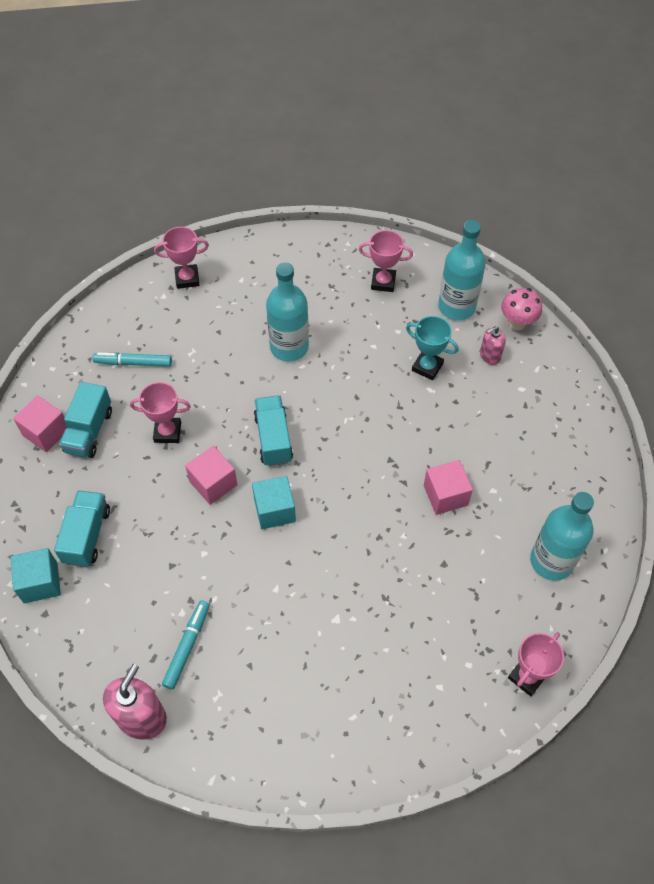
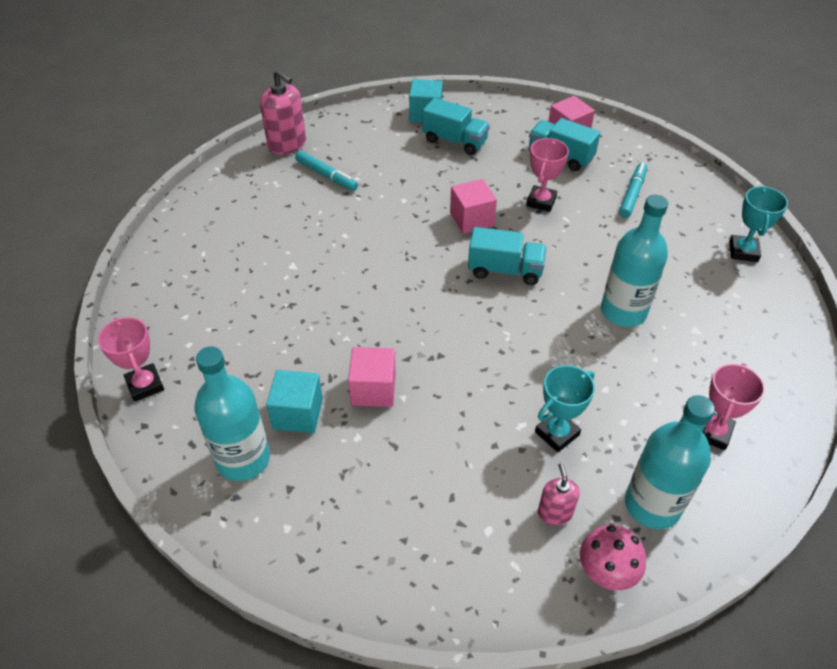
camera: 110 degrees right, 10 degrees down
(187, 279) = (743, 251): pink trophy -> turquoise trophy
(274, 510) = (423, 252): turquoise cube -> turquoise cube (298, 413)

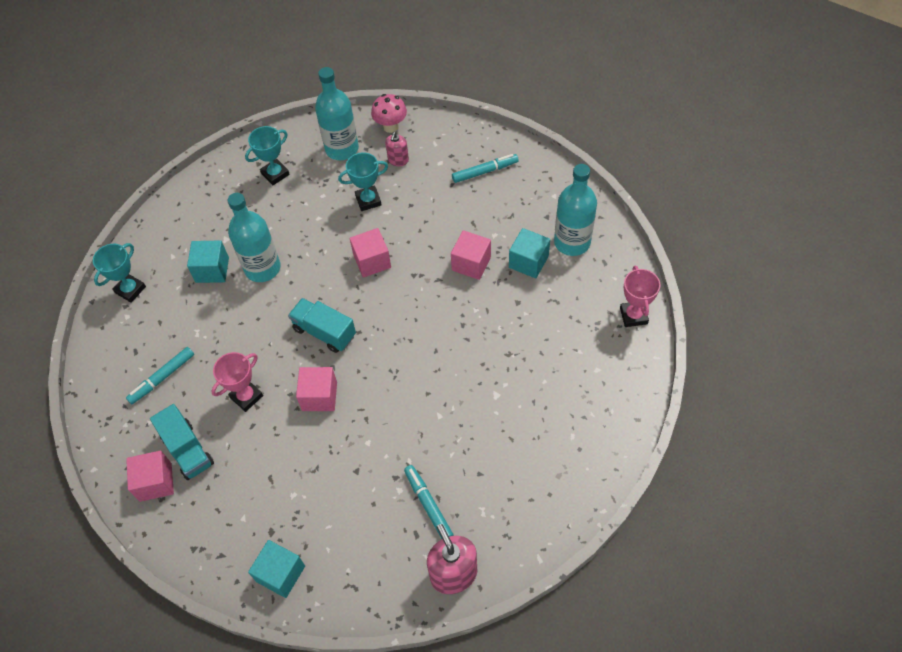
camera: 155 degrees left, 10 degrees up
(410, 536) = (485, 171): none -> turquoise marker
(455, 141) = (275, 513): turquoise truck -> none
(500, 356) = (372, 261): none -> pink cube
(677, 293) = (212, 270): none -> turquoise cube
(712, 432) = (275, 174): pink trophy -> turquoise trophy

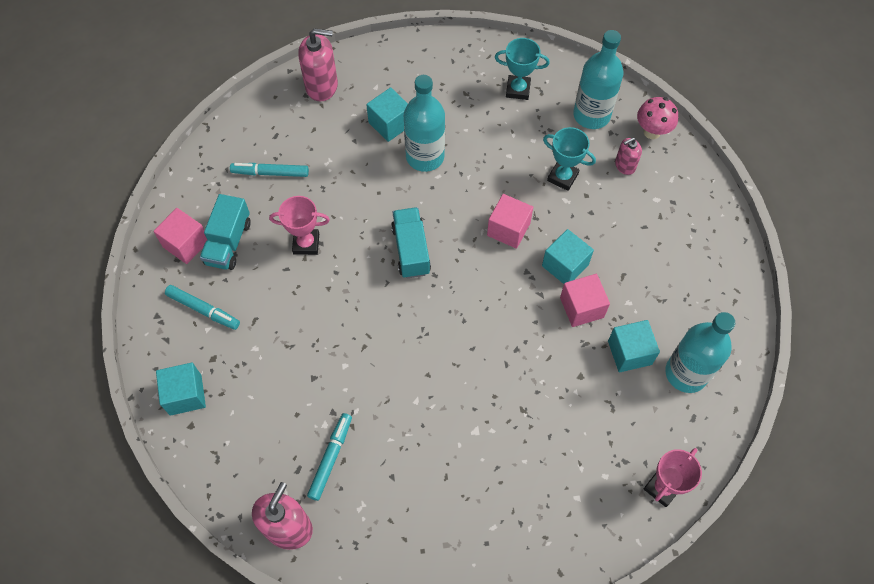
camera: 45 degrees right, 5 degrees up
(130, 290) = (322, 86): turquoise trophy -> pink soap dispenser
(319, 396) = (352, 295): pink cube -> none
(432, 249) = (565, 265): none -> turquoise cube
(485, 171) = (685, 242): turquoise marker -> turquoise marker (203, 310)

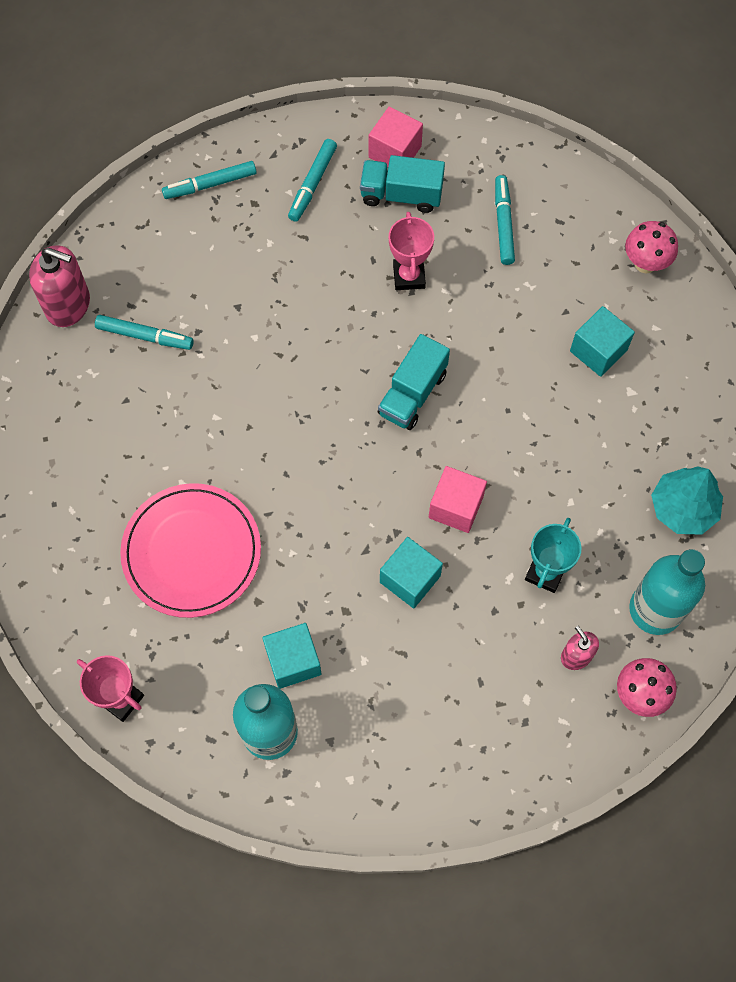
camera: 85 degrees right, 5 degrees up
(185, 395) = (210, 184): turquoise cube -> turquoise marker
(322, 86) = (645, 263): pink soap dispenser -> pink mushroom
(411, 250) = (412, 393): turquoise truck -> turquoise truck turned 135 degrees clockwise
(425, 156) = (553, 397): turquoise bottle -> none
(518, 89) = (682, 508): turquoise trophy -> turquoise tree
(536, 425) = (191, 552): none -> pink plate
(581, 307) = (351, 601): pink cube -> none

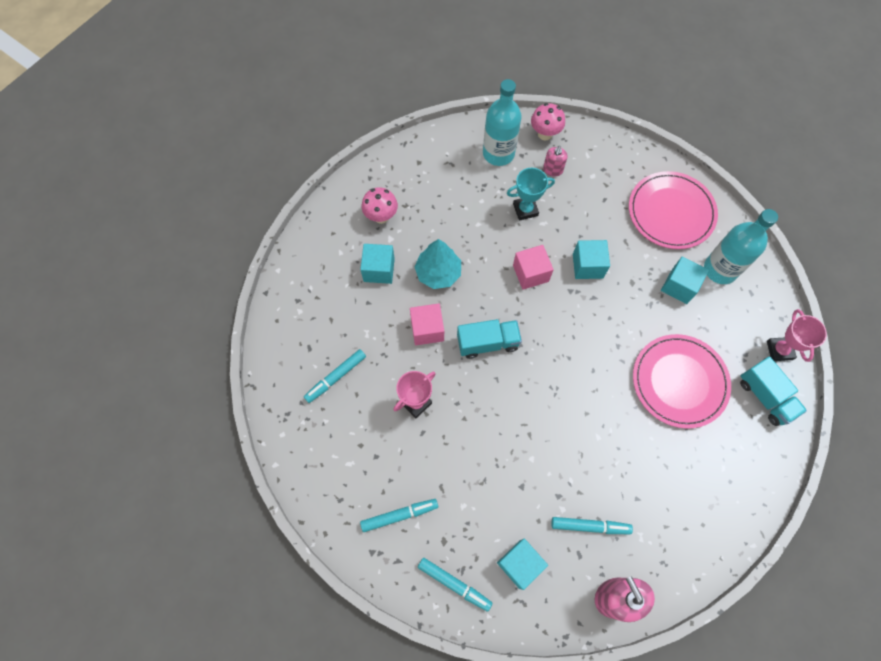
camera: 130 degrees left, 0 degrees up
(145, 336) = (590, 526): turquoise marker -> turquoise marker turned 120 degrees clockwise
(173, 249) = (520, 564): none -> turquoise cube
(393, 749) = (671, 212): none -> pink plate
(395, 152) = (334, 482): pink cube -> pink cube (427, 329)
(401, 194) = (363, 453): turquoise truck -> turquoise truck (765, 396)
(645, 263) = (302, 284): pink mushroom -> pink mushroom (381, 216)
(682, 508) = (435, 174): turquoise tree -> turquoise tree (438, 273)

